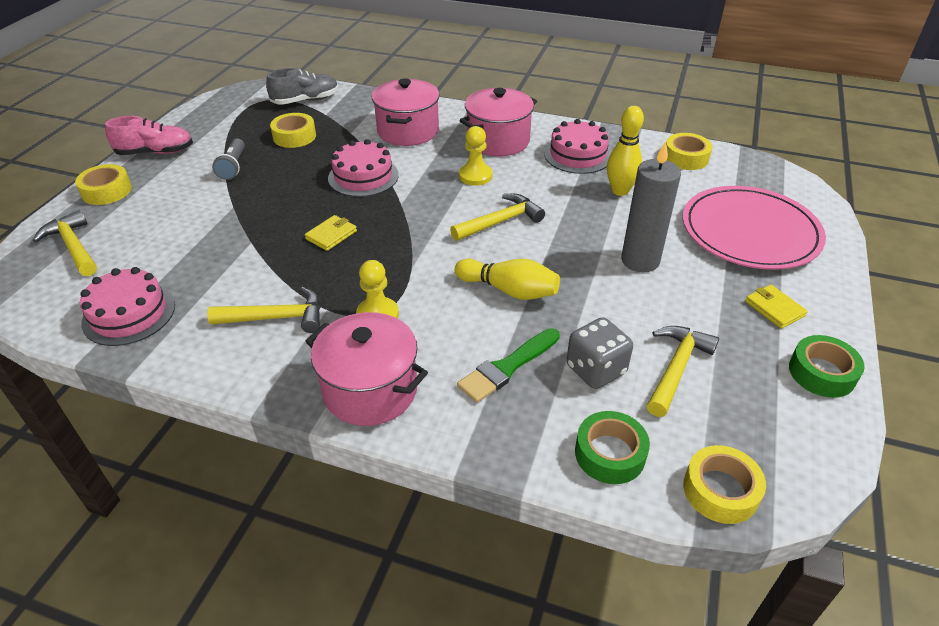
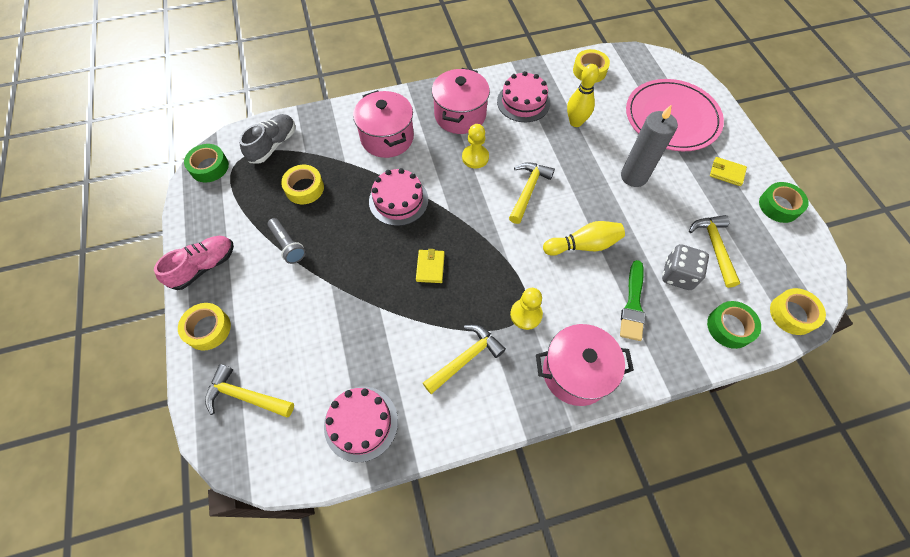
camera: 35 degrees left, 20 degrees up
(240, 95) = (209, 167): none -> green tape

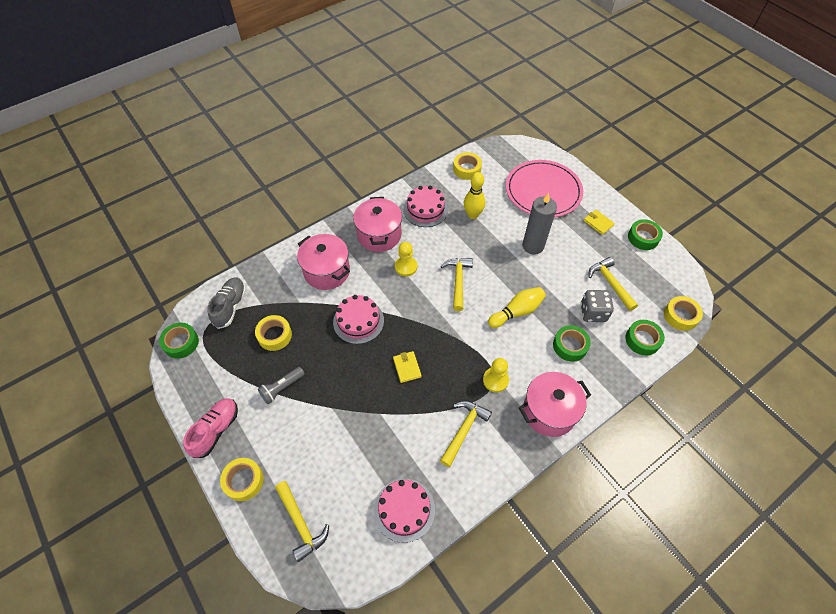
camera: 20 degrees left, 5 degrees down
(245, 396) = (301, 523): yellow hammer -> yellow hammer turned 120 degrees counterclockwise
(288, 245) = (282, 388): grey flashlight -> grey flashlight turned 105 degrees clockwise
(633, 304) = (570, 346): green brush -> green tape
(726, 173) = (598, 223): yellow wallet -> yellow wallet turned 45 degrees clockwise

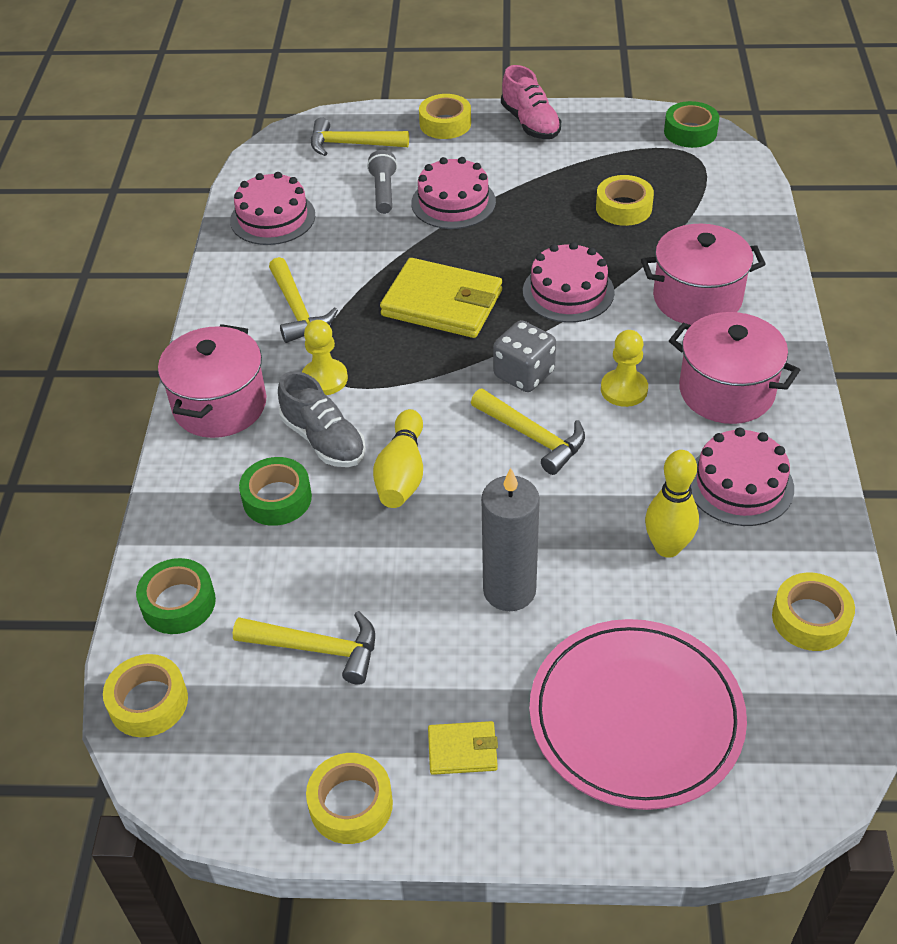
camera: 130 degrees right, 10 degrees down
(230, 306) = (715, 187): grey shoe -> grey shoe (324, 440)
(282, 388) = (533, 186): grey flashlight -> grey flashlight (383, 191)
(322, 419) = (453, 202): none -> pink cake
(407, 367) = (442, 303): yellow wallet -> yellow wallet, size x2.07
(593, 313) = (294, 574): grey dice -> grey dice (524, 374)
(643, 238) = (351, 804): green tape -> yellow tape

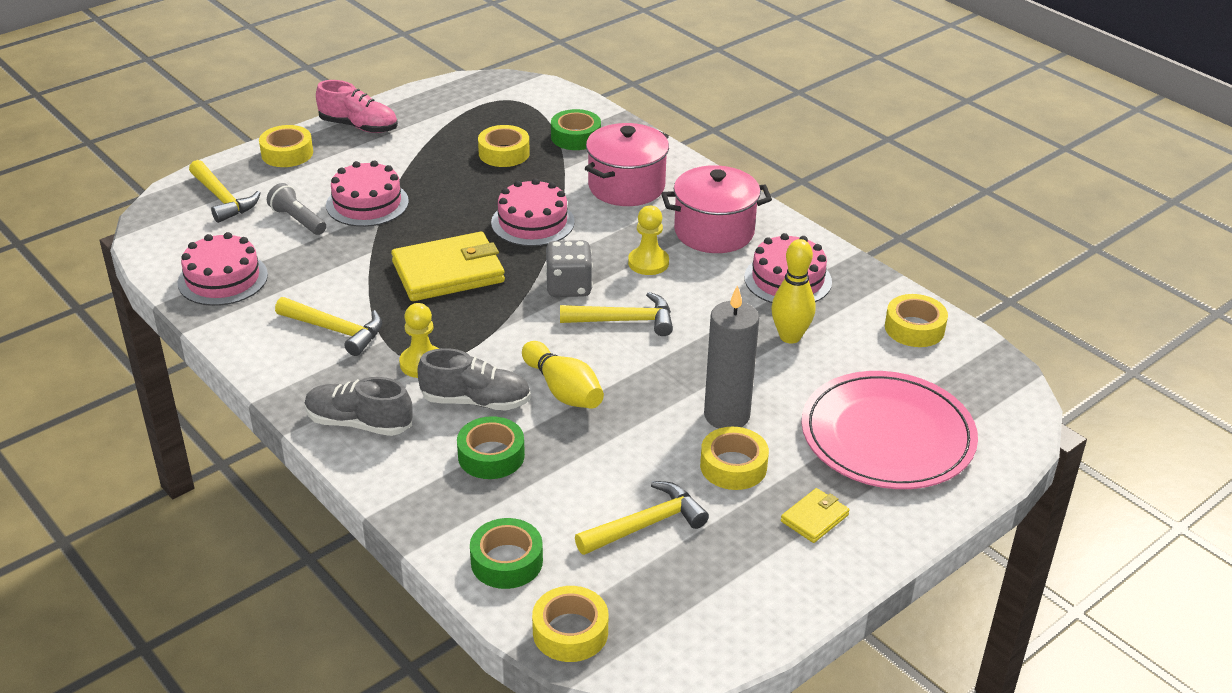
camera: 45 degrees left, 10 degrees down
(220, 405) = (359, 423): pink pot -> grey shoe
(351, 144) = (223, 199): yellow hammer -> yellow hammer turned 90 degrees counterclockwise
(351, 804) = (787, 592): yellow tape -> yellow tape (733, 466)
(690, 132) = (490, 86): green tape -> green tape (576, 137)

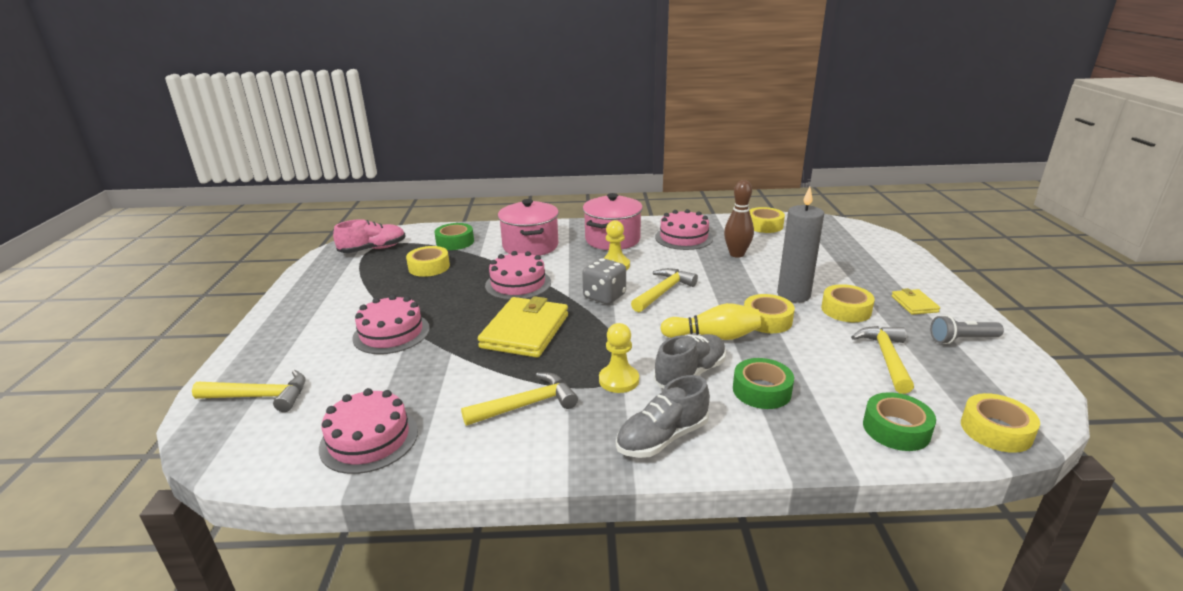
camera: 50 degrees left, 10 degrees down
(287, 153) = (264, 343): yellow tape -> yellow tape (767, 320)
(297, 220) = (357, 370): grey flashlight -> grey flashlight (962, 340)
(359, 126) = (295, 303): pink shoe -> pink shoe (373, 249)
(790, 337) = (736, 254): yellow bowling pin -> brown bowling pin
(887, 435) = (851, 261): pink plate -> none

